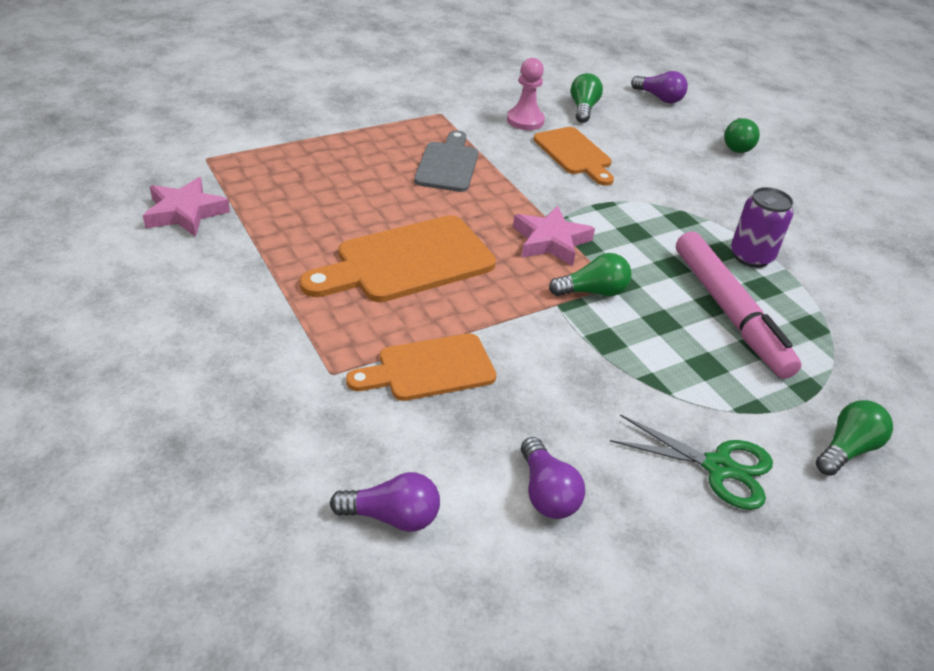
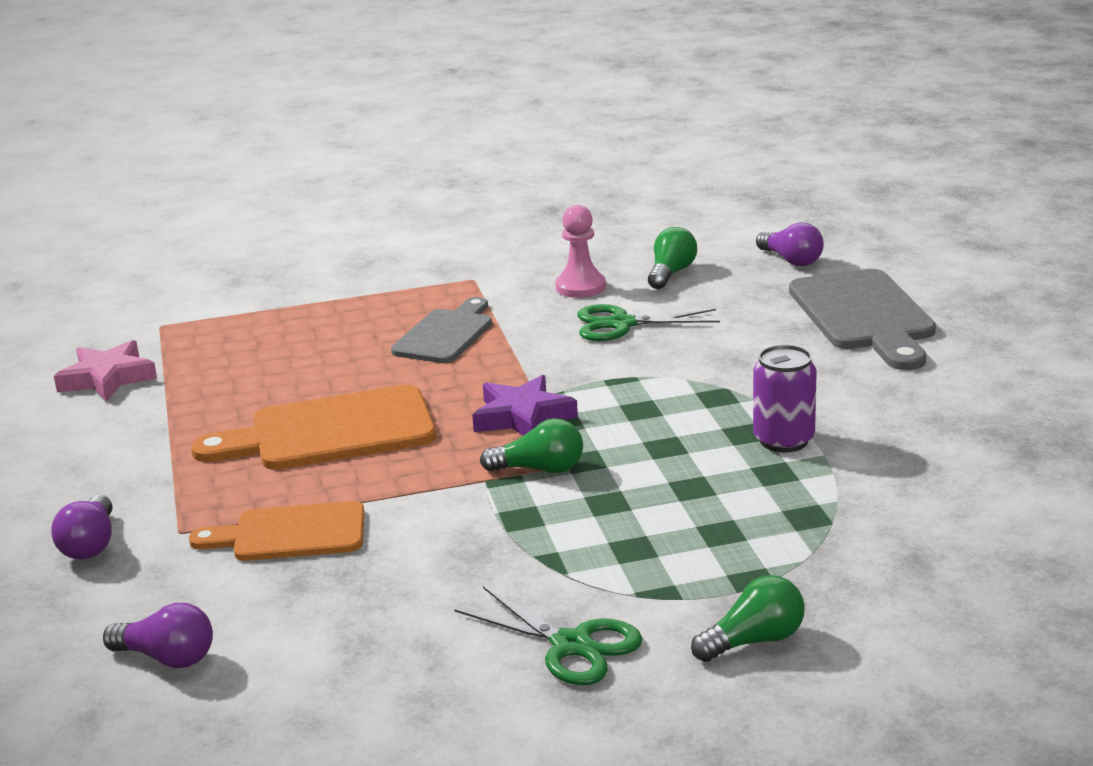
camera: 20 degrees right, 15 degrees down
(546, 493) = (349, 652): purple light bulb -> purple light bulb (91, 544)
(551, 241) = (523, 417): pink star -> purple star
(574, 154) = (621, 324): orange cutting board -> green scissors
(729, 312) = (705, 497): pink marker -> none
(737, 145) = (864, 316): green light bulb -> grey cutting board

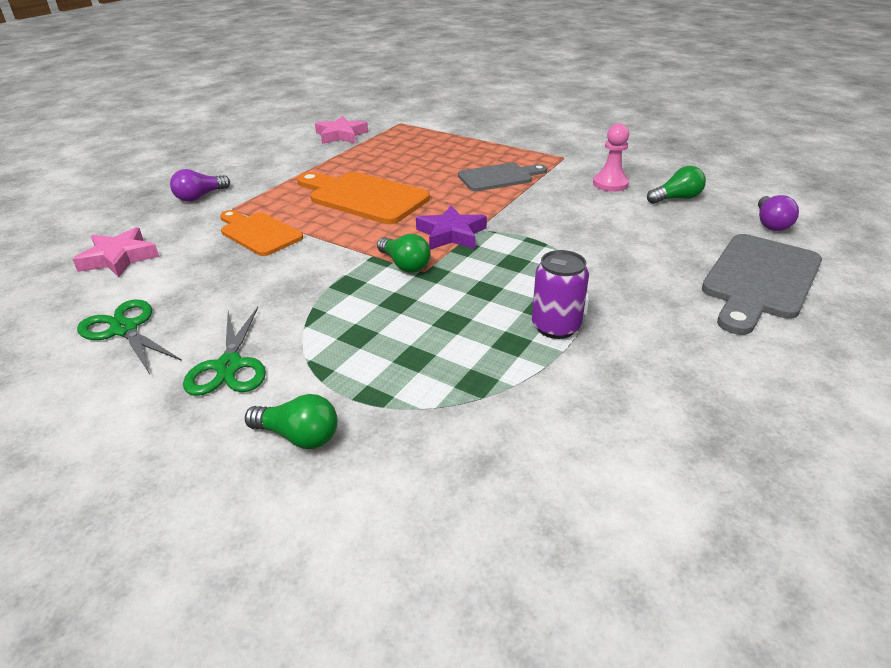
camera: 45 degrees right, 10 degrees up
(167, 658) = (119, 258): purple light bulb -> pink star
(621, 324) = (594, 212): green scissors -> green scissors (124, 329)

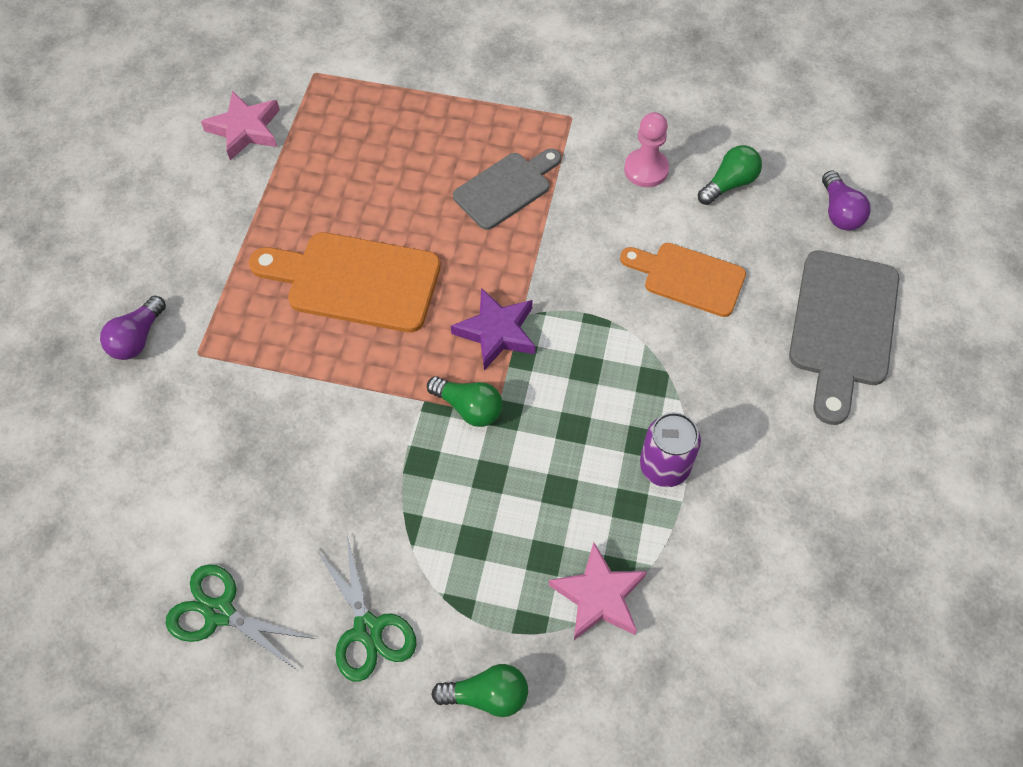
camera: 20 degrees left, 25 degrees up
(119, 258) = (121, 495): pink star -> pink star (598, 596)
(258, 233) = (264, 396): orange cutting board -> orange cutting board (688, 278)

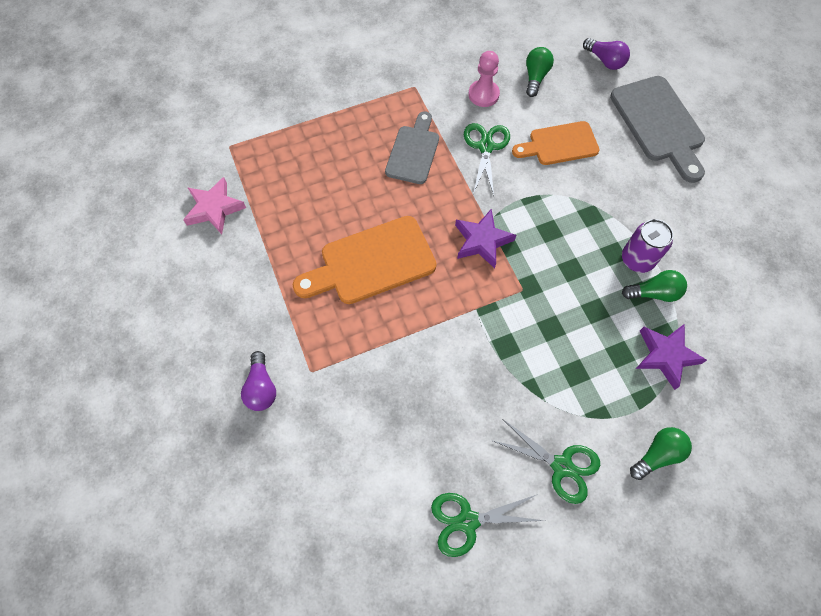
camera: 35 degrees left, 5 degrees up
(469, 408) = (505, 296): green light bulb -> green light bulb (653, 293)
(595, 230) = (486, 147): none -> green scissors
(598, 596) = (666, 356): pink star -> purple star

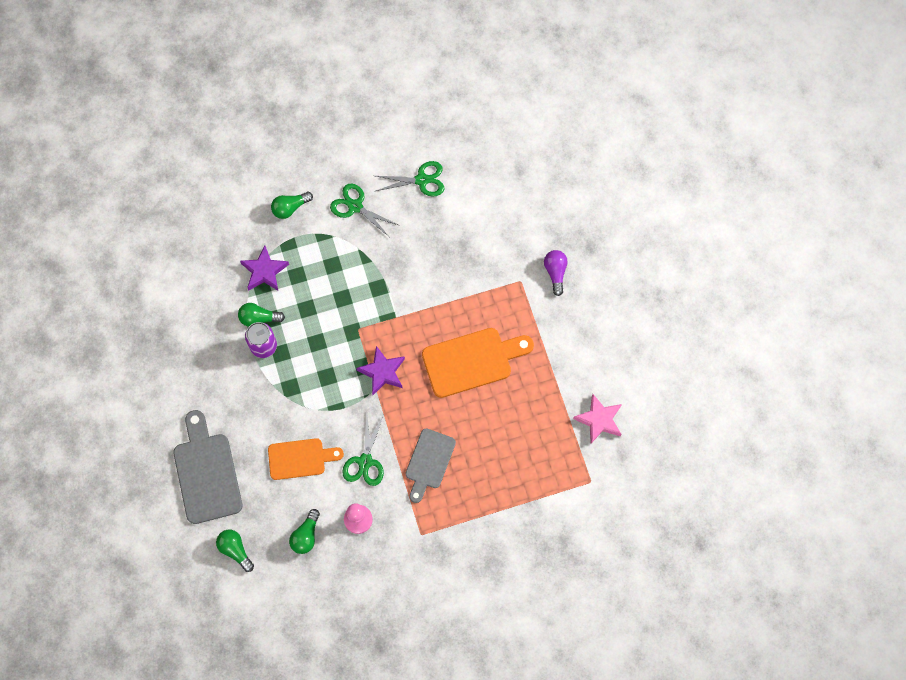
camera: 175 degrees left, 5 degrees up
(605, 61) = (235, 550): purple light bulb -> green light bulb

